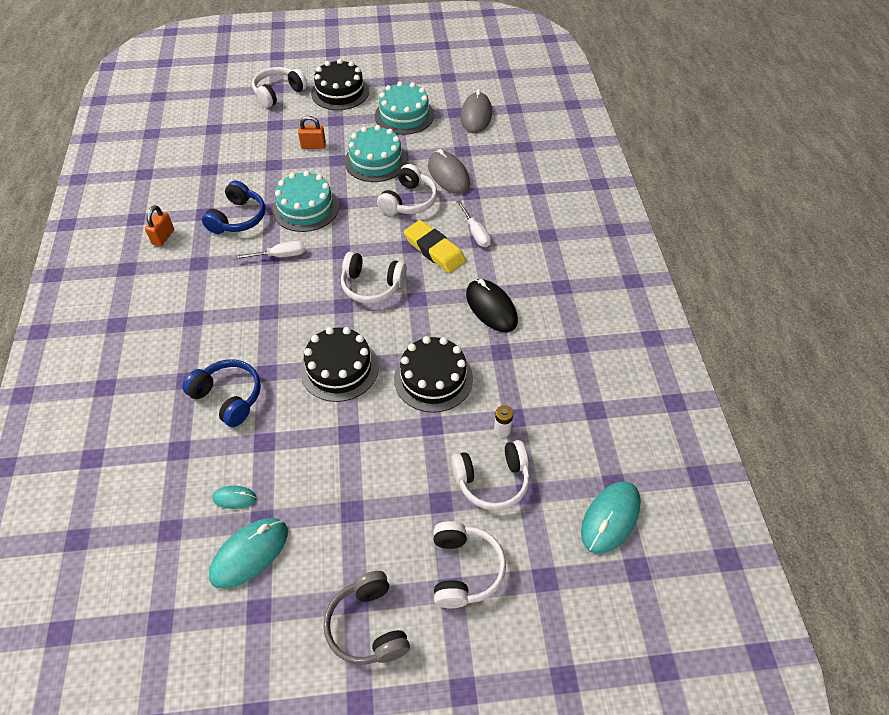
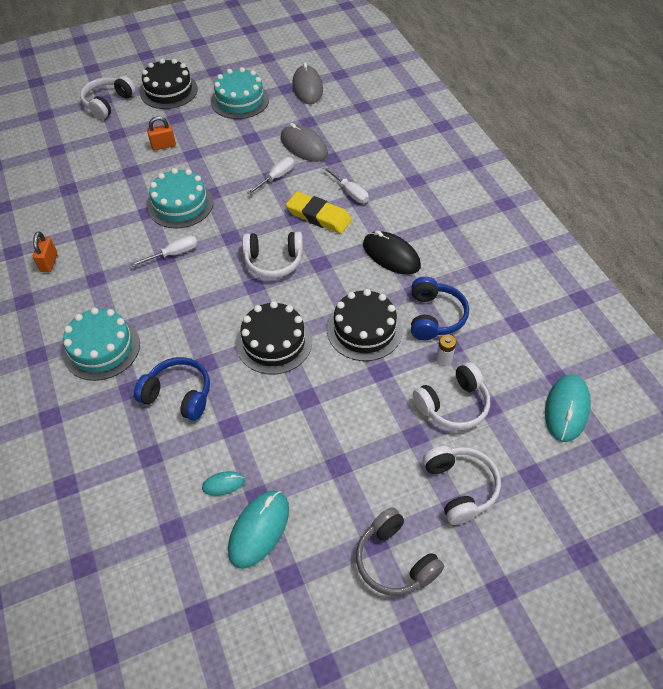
camera: 15 degrees left, 0 degrees up
(238, 218) = (117, 228): blue headphones -> blue headphones (434, 316)
(376, 161) = (230, 147): turquoise cake -> turquoise cake (101, 348)
(408, 201) = (276, 177): white headphones -> white screwdriver

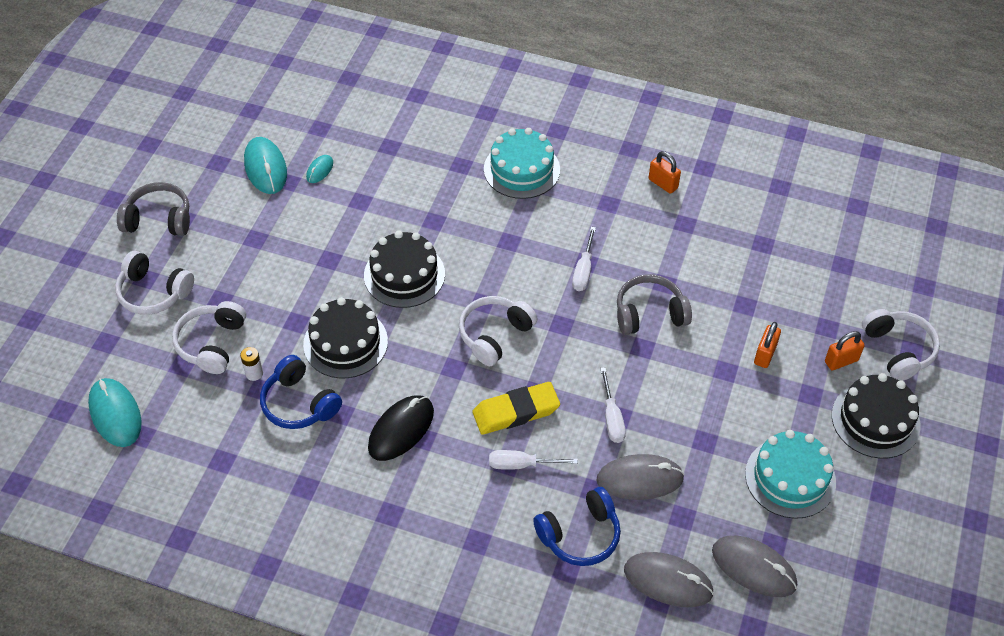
camera: 130 degrees right, 0 degrees up
(138, 118) = (841, 361): none -> orange padlock
(178, 395) = (423, 188): blue headphones -> blue headphones (580, 535)
(180, 204) = (649, 314): turquoise cake -> grey headphones
(350, 108) = (668, 581): none -> grey mouse
(391, 255) = (401, 430): black mouse -> black mouse turned 45 degrees counterclockwise

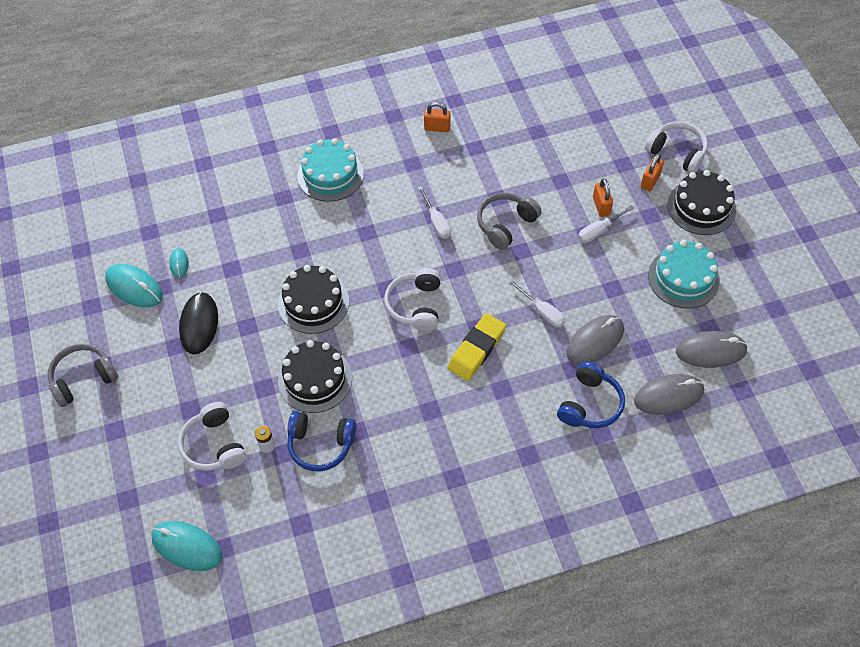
camera: 35 degrees left, 5 degrees up
(154, 292) = (131, 436): white headphones -> none
(401, 430) = (410, 414): black mouse -> black mouse (199, 324)
(521, 464) = (512, 383): white screwdriver -> white screwdriver (599, 231)

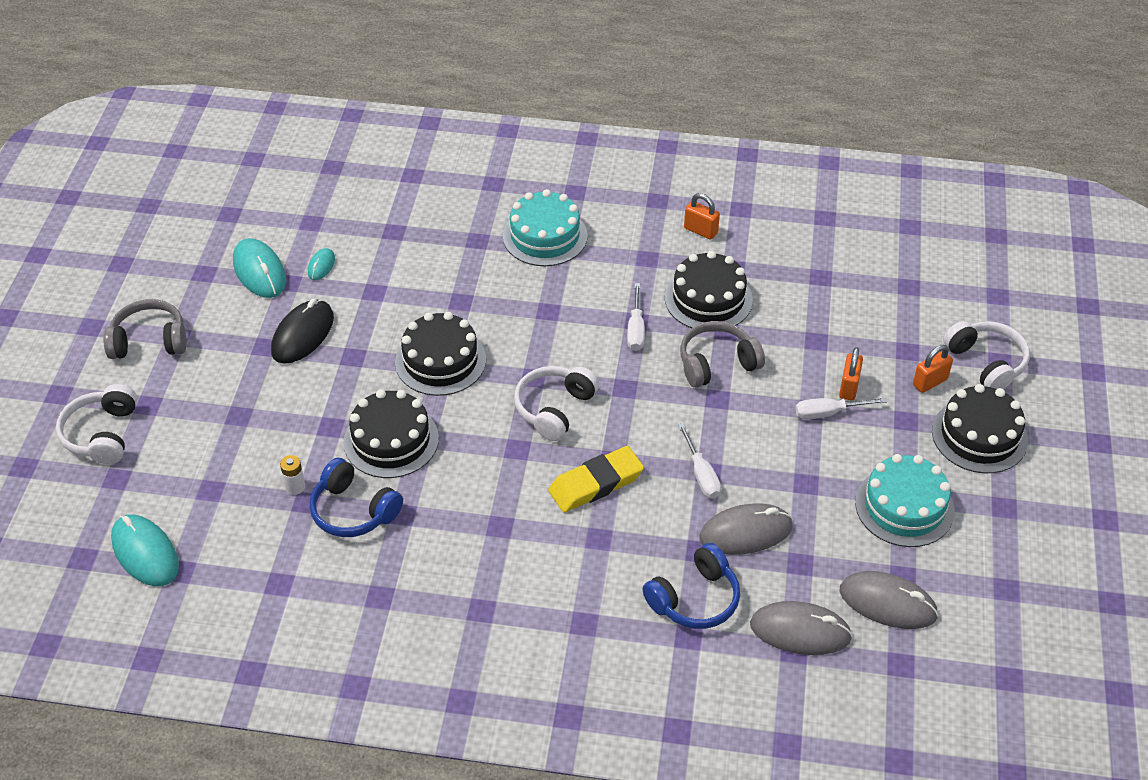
camera: 25 degrees right, 10 degrees down
(214, 445) = (240, 463): white headphones -> white headphones (102, 434)
(472, 178) = (708, 299): none -> black cake

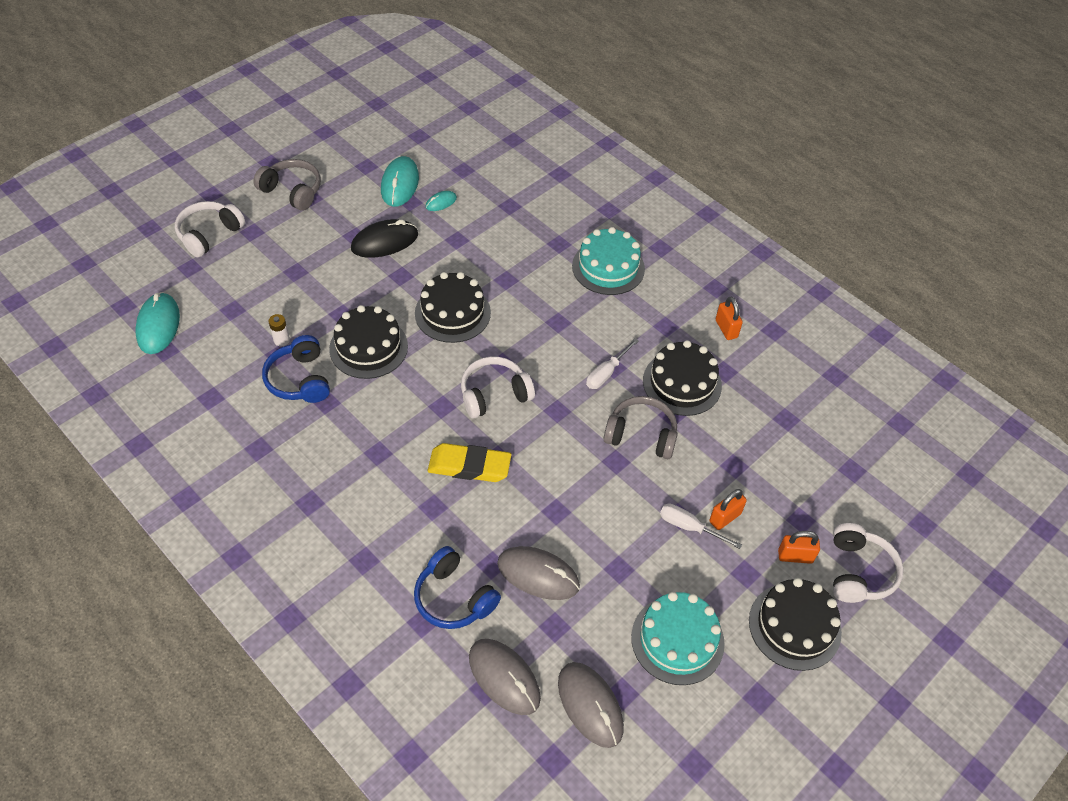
camera: 35 degrees right, 5 degrees up
(694, 599) = (454, 597): blue headphones -> blue headphones turned 45 degrees clockwise
(701, 474) = (549, 509): white screwdriver -> none

